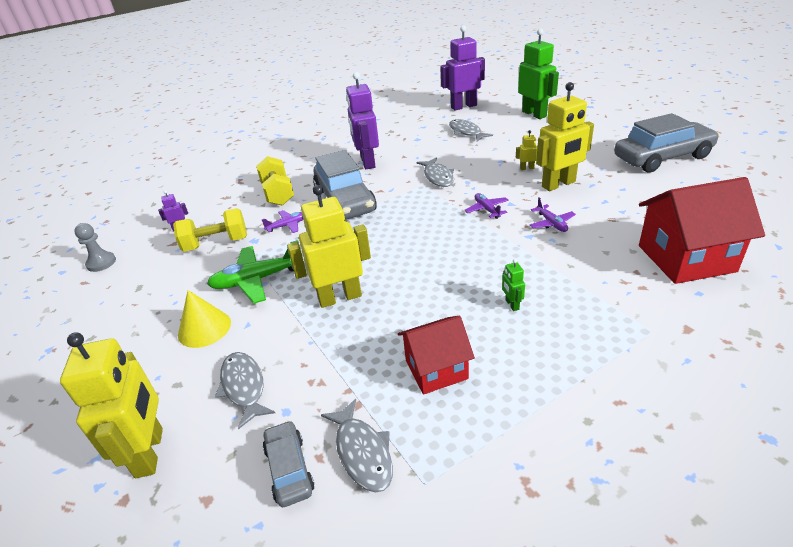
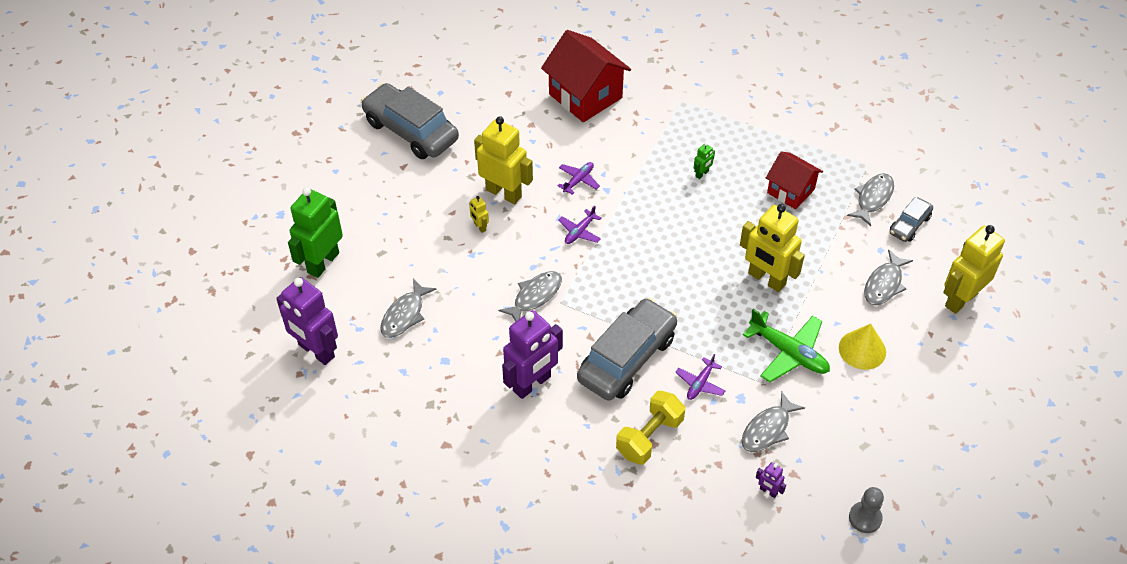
camera: 125 degrees left, 15 degrees up
(216, 244) = (768, 429): yellow dumbbell -> grey fish
(288, 225) = (700, 383): purple plane -> purple plane turned 90 degrees counterclockwise

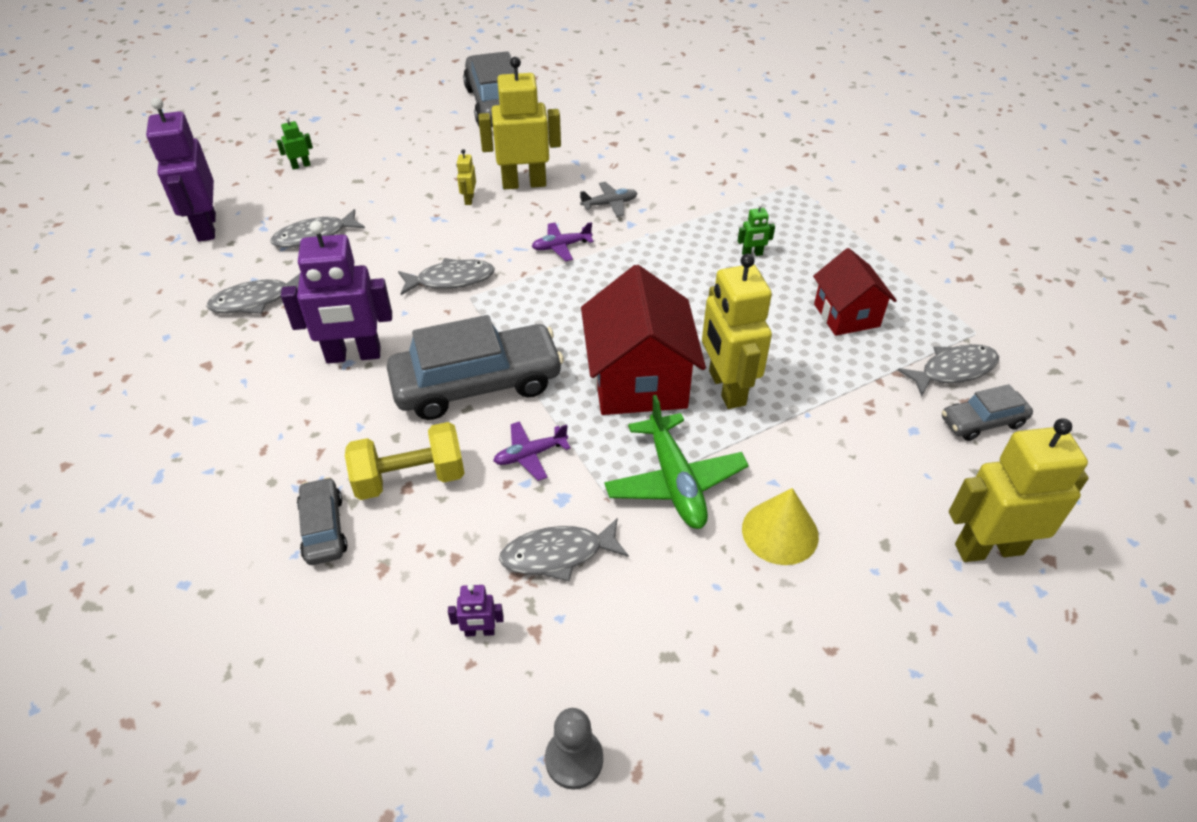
camera: 35 degrees right, 5 degrees down
(323, 262) = (301, 166): green robot -> green robot, size x0.42
(504, 193) = (524, 183): yellow robot -> yellow robot turned 75 degrees counterclockwise
(578, 180) = (609, 204): purple plane -> grey plane
(585, 96) = (694, 142): red house -> red house (639, 381)
(634, 493) = (324, 528): none -> grey car
(768, 491) = (480, 631): purple robot -> purple robot turned 75 degrees counterclockwise
(884, 284) = (883, 471): grey fish -> grey fish (256, 301)

